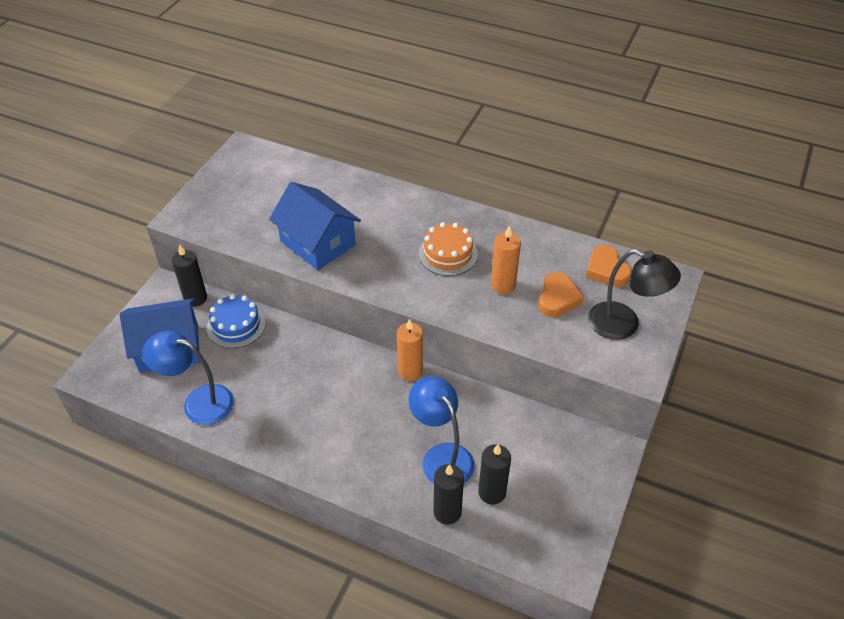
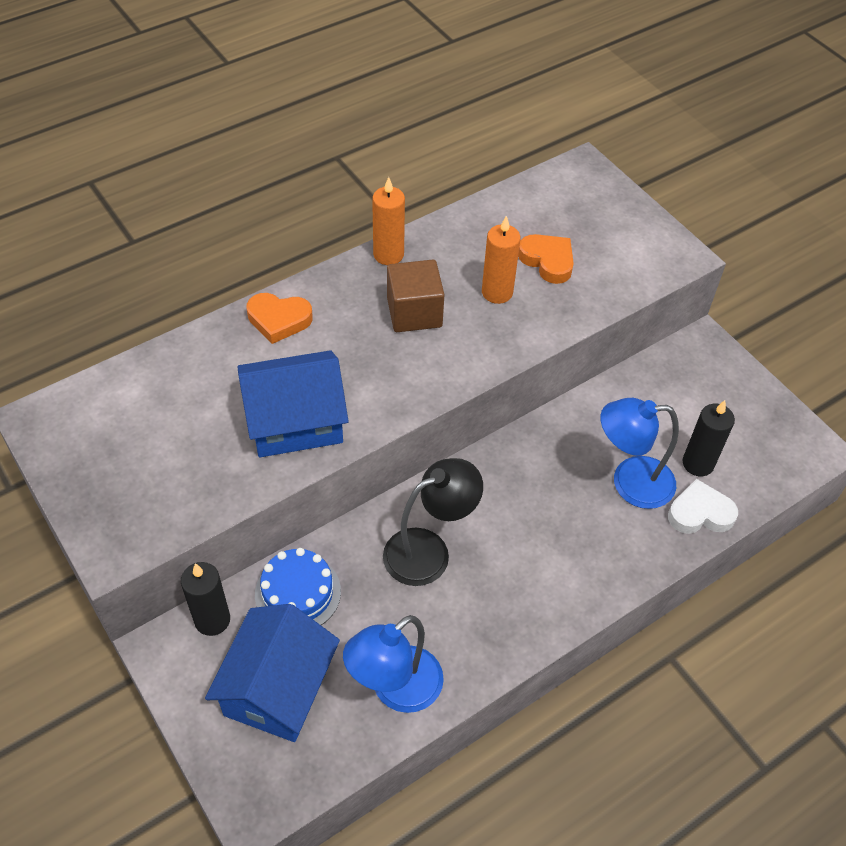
camera: 60 degrees left, 5 degrees up
(410, 371) = (499, 452): orange candle -> orange candle (388, 255)
(447, 512) = (700, 513): black candle -> white heart
(448, 254) = (414, 312): orange cake -> brown cube
(606, 270) = (537, 205): orange heart -> orange heart (279, 320)
(624, 325) = (617, 234): black lamp -> black lamp (429, 550)

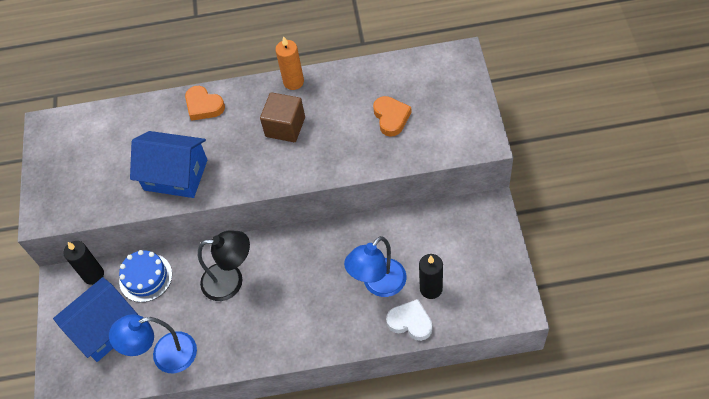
camera: 35 degrees right, 5 degrees up
(497, 292) = (344, 130): orange candle -> none
(630, 482) = (378, 285): blue lamp -> blue lamp turned 75 degrees counterclockwise

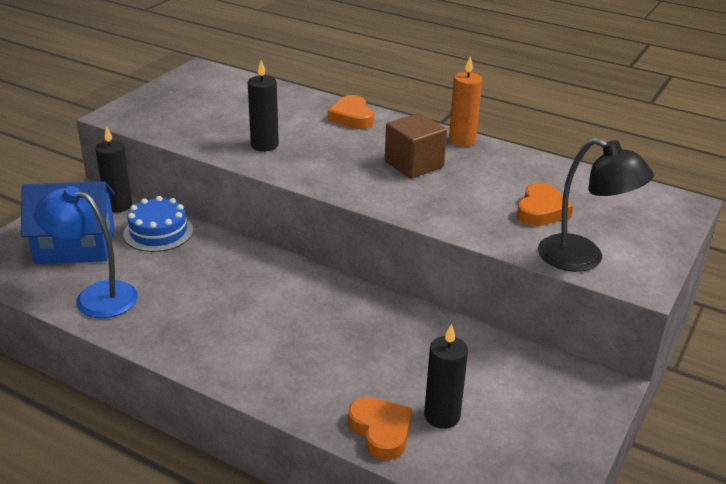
camera: 30 degrees right, 25 degrees down
(175, 175) = (264, 145): blue house -> black candle
(231, 281) = (231, 279): black lamp -> black lamp (583, 258)
(378, 285) = (382, 374): blue lamp -> none
(410, 322) = (381, 431): white heart -> orange heart

